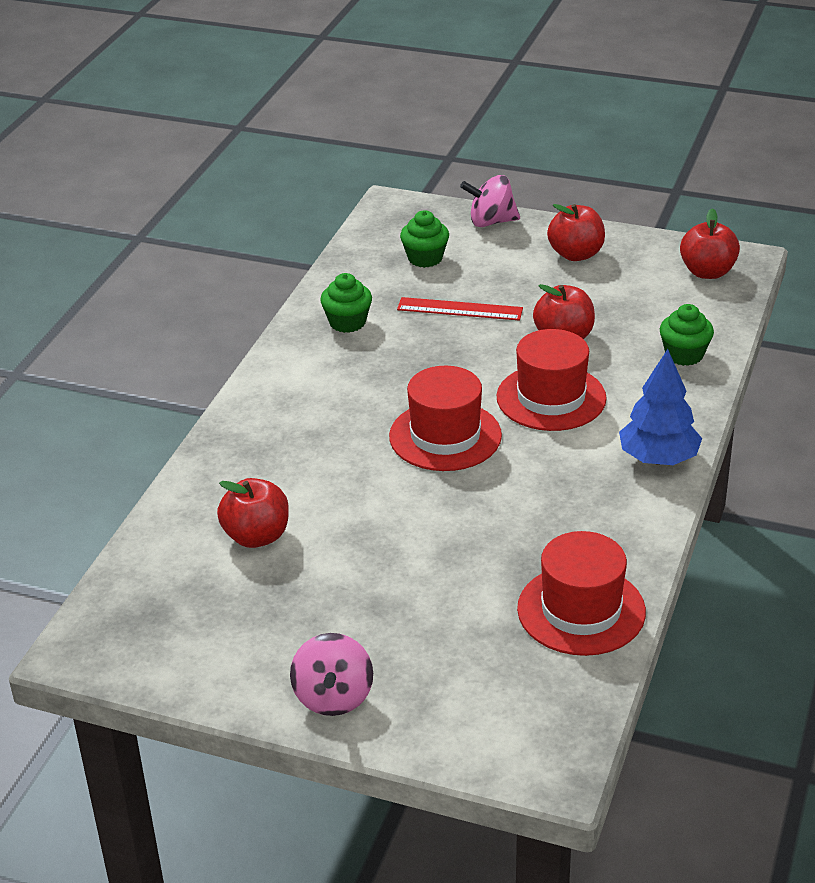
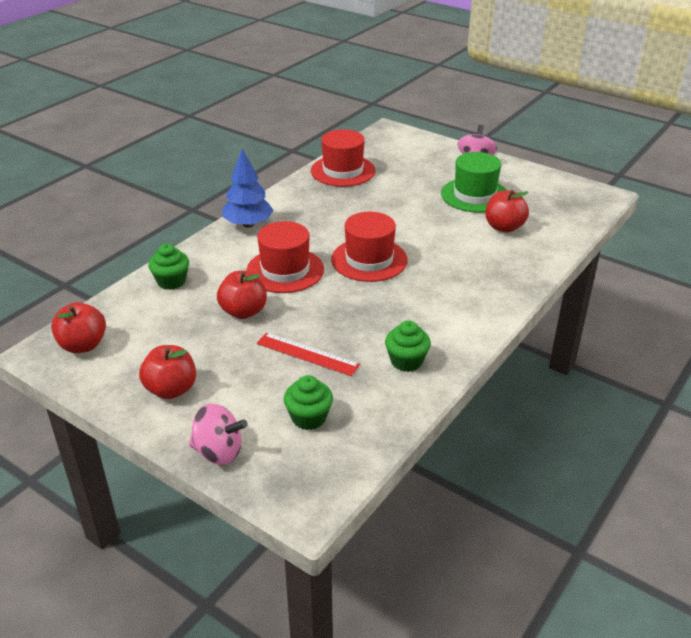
camera: 165 degrees left, 0 degrees up
(317, 599) = (474, 195): none -> green hat

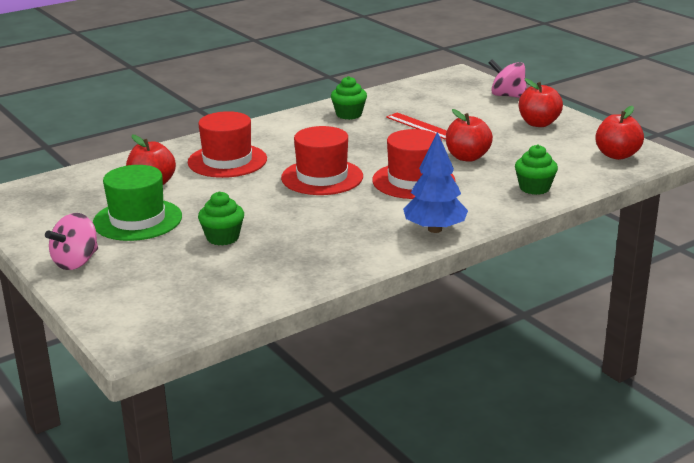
camera: 160 degrees left, 10 degrees down
(309, 418) = (440, 100): green cupcake -> green cupcake (222, 238)
(343, 171) = (269, 279): red hat -> red hat (227, 161)

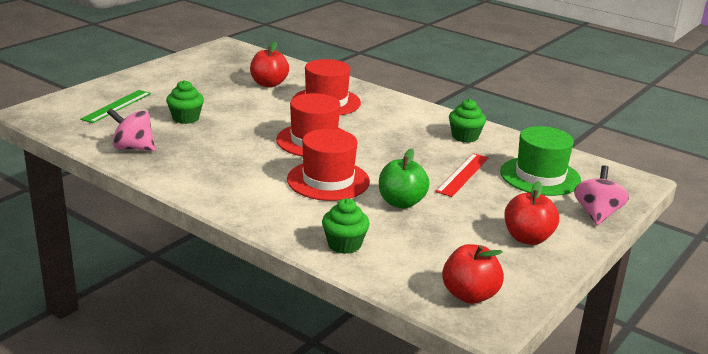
camera: 70 degrees right, 0 degrees up
(76, 262) = (137, 81): pink spinning top -> pink spinning top (133, 148)
(137, 220) = (206, 88): green hat -> green hat (540, 176)
(154, 278) = (116, 106): none -> green ruler
(435, 229) = (227, 199): blue tree -> none
(467, 157) = (401, 202): red apple -> green apple

